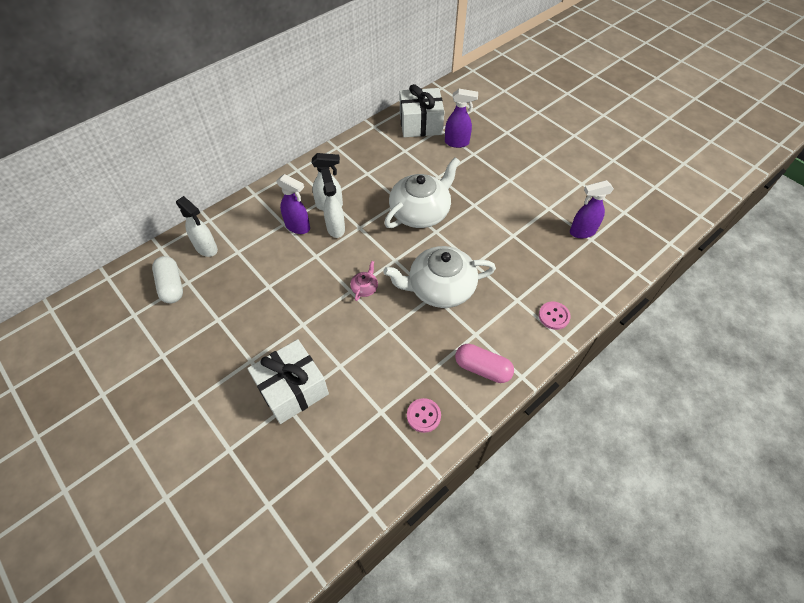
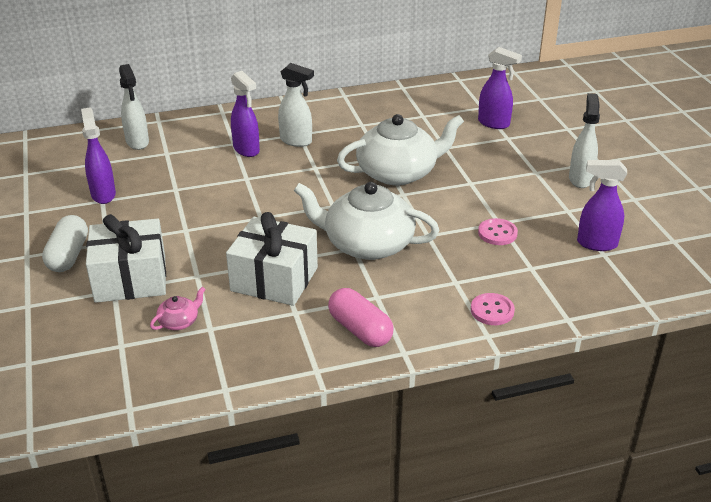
camera: 25 degrees right, 20 degrees down
(171, 286) = (79, 162): white capsule -> white capsule (68, 255)
(214, 313) = (103, 194): none -> purple spray bottle
(335, 228) = (287, 161): white spray bottle -> white spray bottle (580, 179)
(365, 288) = (278, 219): pink teapot -> pink teapot (179, 321)
(420, 124) = (461, 97): white gift -> white gift (274, 279)
(423, 416) = (255, 348): pink button -> pink button (497, 233)

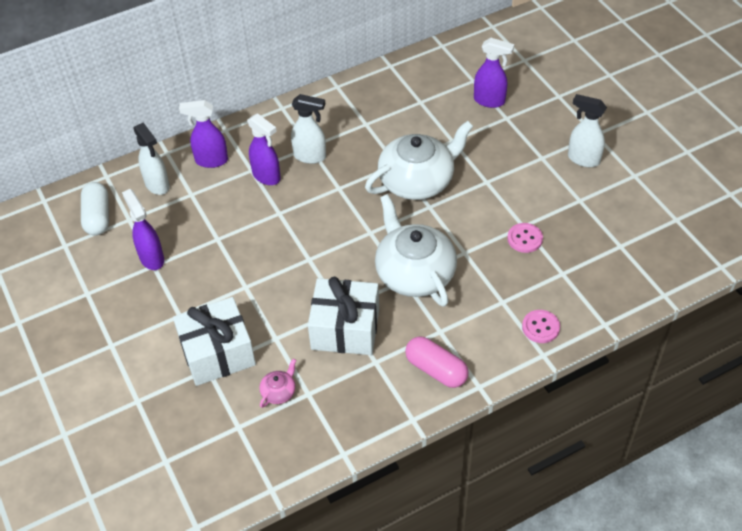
camera: 10 degrees left, 15 degrees up
(68, 255) = (149, 337): white capsule -> white capsule (97, 217)
(367, 244) = (414, 273): white teapot -> white teapot turned 60 degrees clockwise
(580, 179) = (583, 159): white spray bottle -> white spray bottle turned 60 degrees counterclockwise
(596, 244) = (612, 235): purple spray bottle -> purple spray bottle (211, 161)

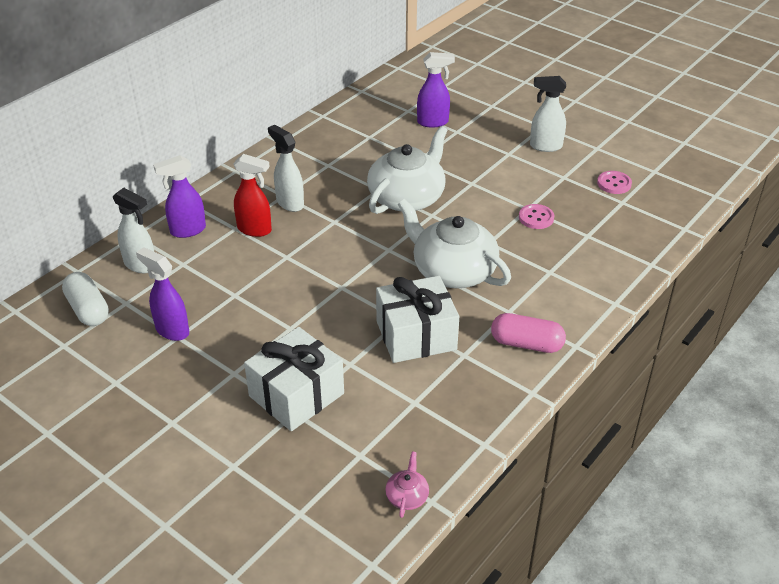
camera: 25 degrees left, 10 degrees down
(267, 176) = (255, 230): purple spray bottle -> red spray bottle
(279, 392) = (383, 410): pink teapot -> pink teapot (407, 496)
(310, 156) = (289, 203): white spray bottle -> white spray bottle turned 120 degrees counterclockwise
(540, 327) = (598, 282): pink button -> pink button (614, 183)

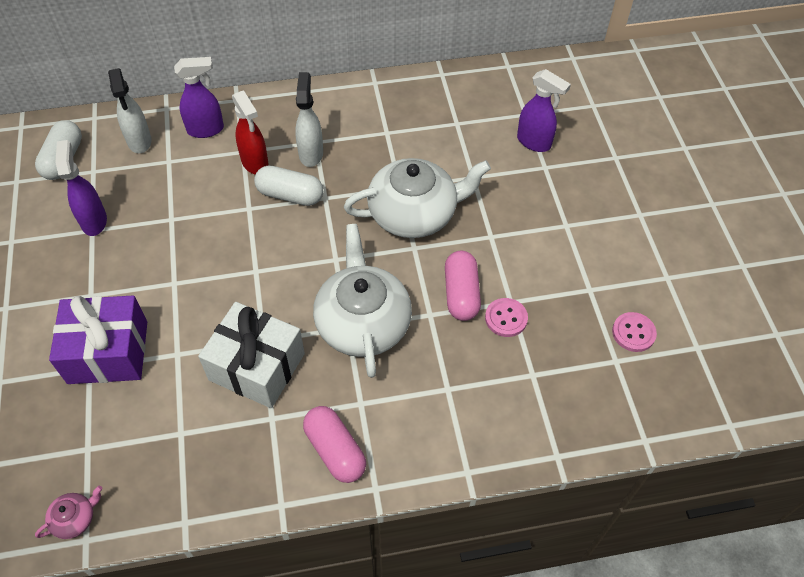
camera: 40 degrees right, 15 degrees up
(187, 230) = (206, 130): purple spray bottle -> purple spray bottle turned 150 degrees clockwise
(296, 395) = (108, 352): white gift -> purple gift
(307, 233) = (290, 195): none -> white capsule
(493, 221) = (461, 294): none -> pink capsule
(545, 146) = (613, 240): white spray bottle -> none

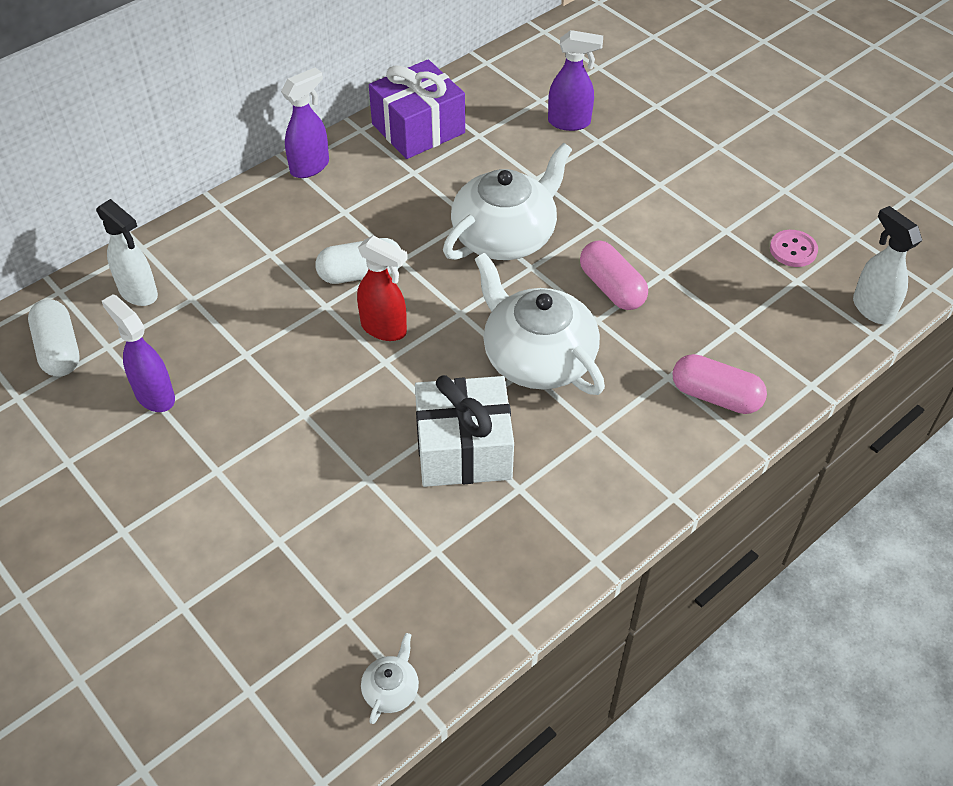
camera: 30 degrees left, 5 degrees down
(75, 519) = (391, 689): pink teapot -> white teapot
(108, 352) = (287, 515): purple gift -> purple gift (418, 129)
(206, 130) = (209, 249): purple spray bottle -> purple spray bottle (310, 167)
(255, 163) = (295, 259): red spray bottle -> red spray bottle (384, 329)
(311, 153) = (349, 224): white spray bottle -> white spray bottle (872, 308)
(335, 450) = (607, 484): pink capsule -> pink capsule (715, 396)
(506, 318) = (671, 290): pink button -> none

